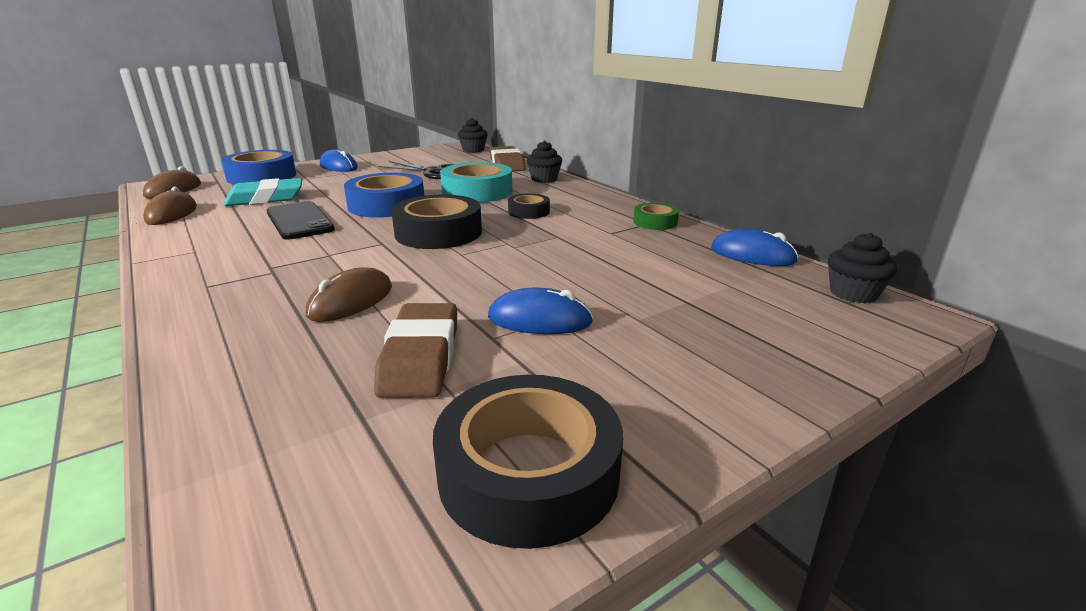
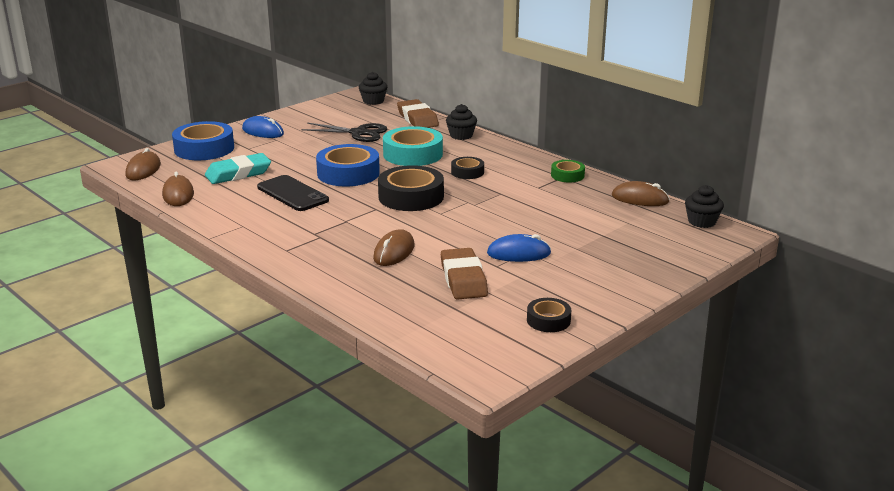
camera: 10 degrees left, 0 degrees up
(528, 472) = (548, 320): black tape -> black tape, size x0.53
(752, 255) = (640, 199): blue mouse -> brown mouse

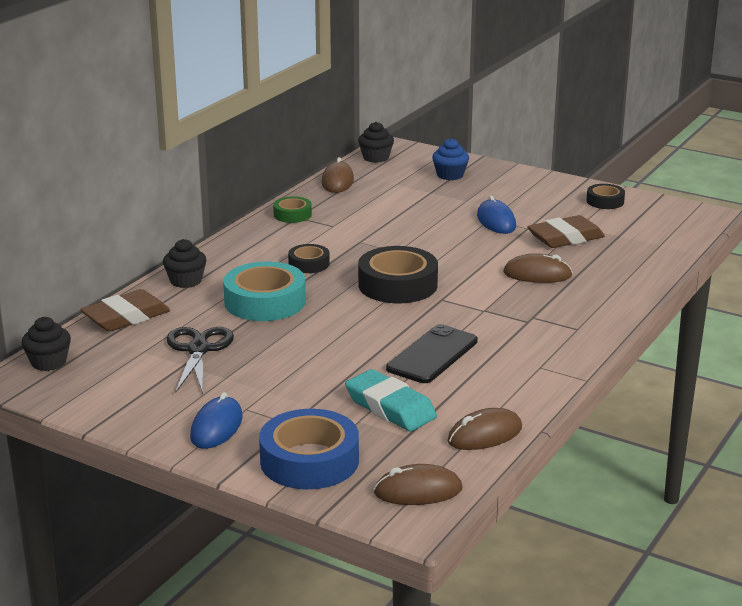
camera: 105 degrees left, 0 degrees up
(348, 173) = (349, 332): blue tape -> none
(646, 250) = (450, 175): none -> blue cupcake

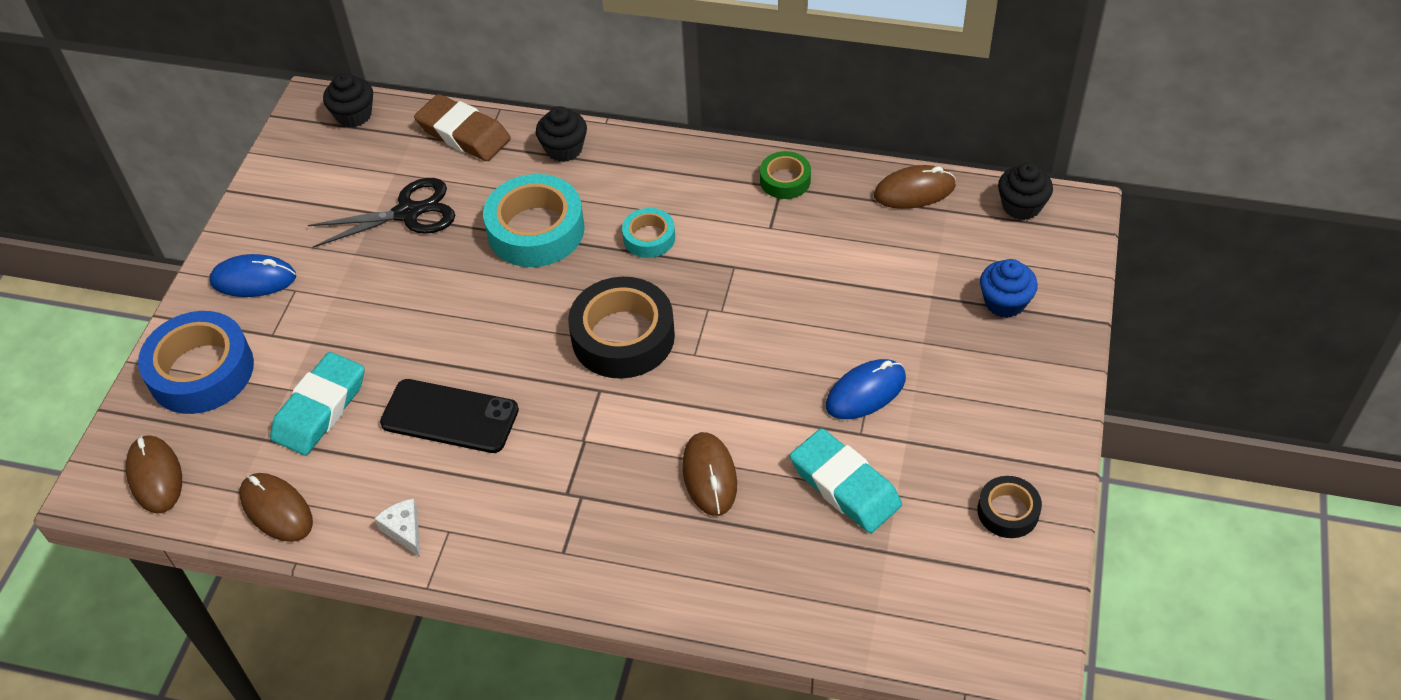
camera: 75 degrees right, 25 degrees up
(309, 264) = (649, 238): black tape -> turquoise tape
(531, 383) = (404, 530): none -> white cheese
(565, 238) = (845, 485): brown eraser -> turquoise eraser

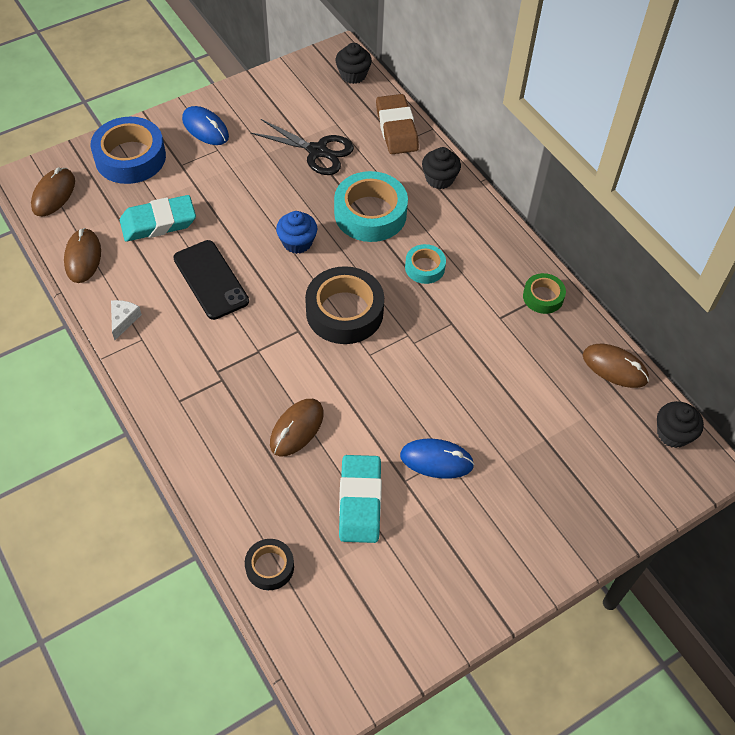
camera: 40 degrees right, 5 degrees up
(1004, 302) = (586, 482): blue cupcake -> blue cupcake (297, 242)
(1008, 511) = (432, 604): black tape -> black tape (270, 567)

